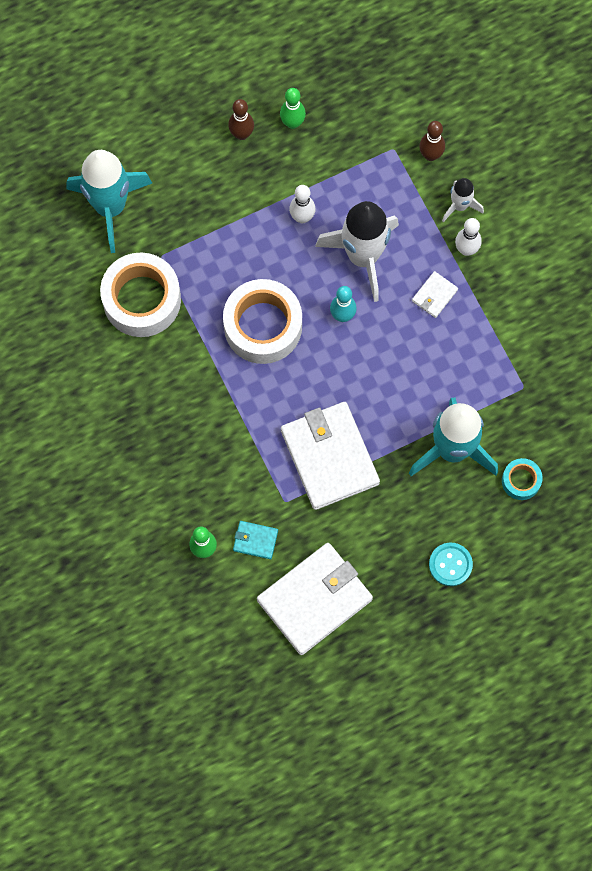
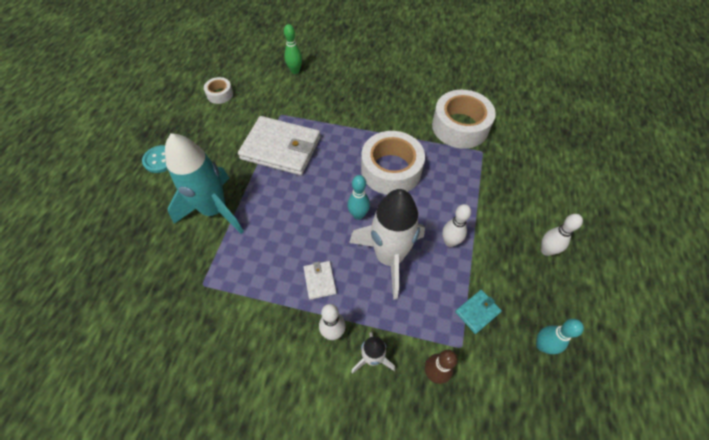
camera: 130 degrees right, 15 degrees down
(110, 207) = (537, 147): turquoise rocket -> none
(241, 134) = (546, 250): brown bowling pin -> white bowling pin
(255, 540) = (276, 91): turquoise wallet -> turquoise wallet (477, 312)
(292, 123) = (535, 290): green bowling pin -> none
(315, 599) = (220, 94): white wallet -> white tape
(340, 93) = (542, 345): none -> turquoise bowling pin
(521, 481) = (153, 232): turquoise tape -> none

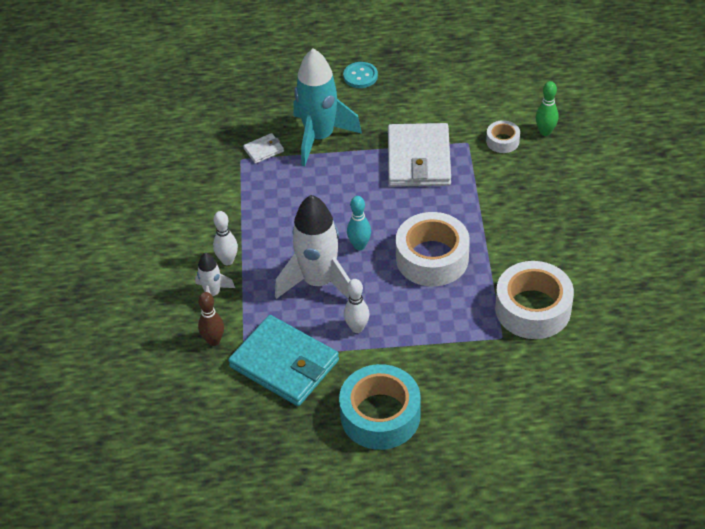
camera: 75 degrees right, 10 degrees down
(220, 94) = (471, 83): white tape -> white tape (502, 141)
(320, 280) = (274, 237): white wallet -> white wallet (264, 150)
(477, 312) = (284, 364): turquoise wallet -> turquoise wallet, size x2.32
(542, 345) = (267, 421): turquoise bowling pin -> none
(546, 250) = (380, 415): white bowling pin -> turquoise tape

